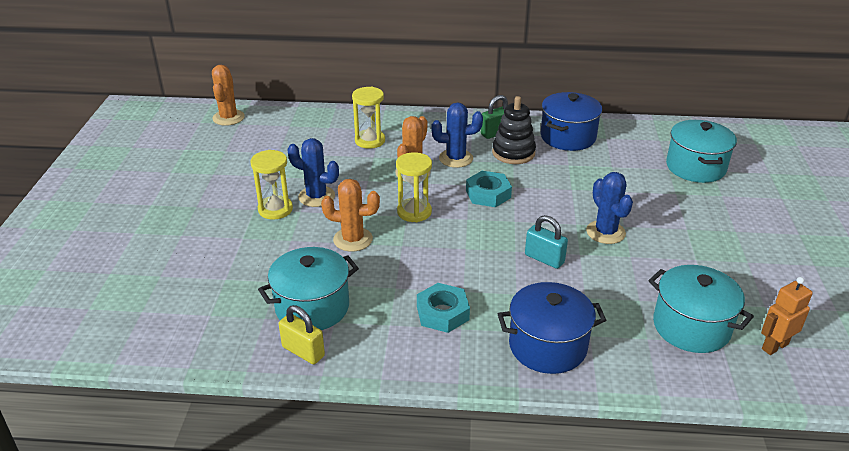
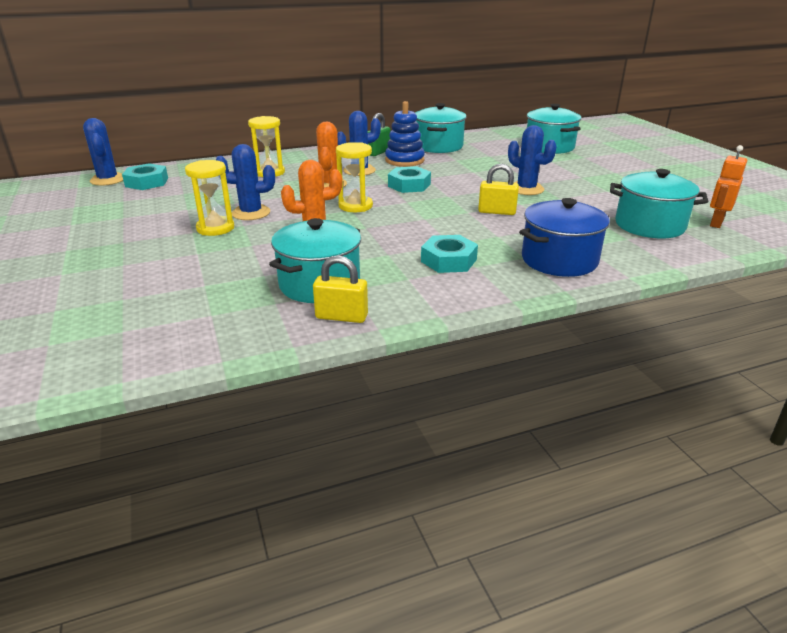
camera: 25 degrees left, 5 degrees down
(228, 118) = (108, 180): orange cactus -> blue cactus
(257, 129) = (147, 182): none -> turquoise nut
(513, 153) = (404, 160): black stacking toy -> blue stacking toy
(544, 259) = (497, 212): turquoise padlock -> yellow padlock
(568, 137) = (438, 146): blue pot -> turquoise pot

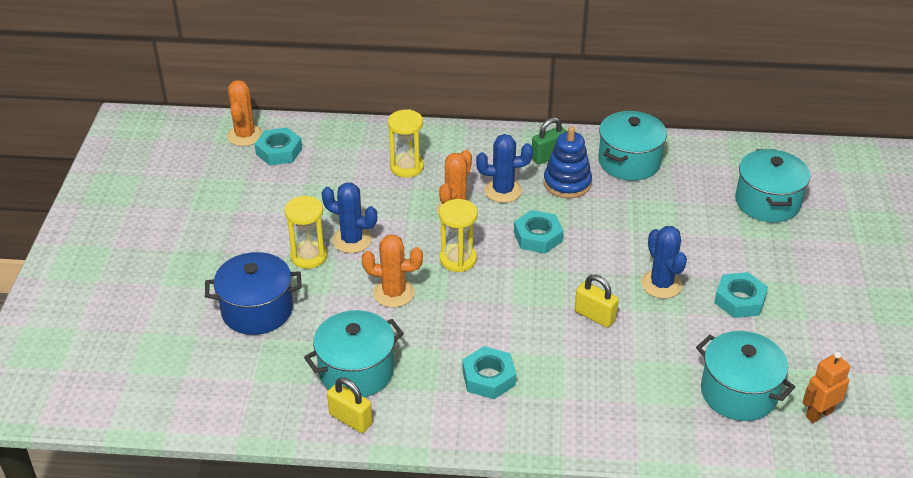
camera: 25 degrees right, 10 degrees up
(108, 180) = (245, 135): blue cactus -> orange cactus
(559, 260) = (593, 413): blue pot -> blue pot (257, 310)
(588, 186) = (739, 300): none -> turquoise nut

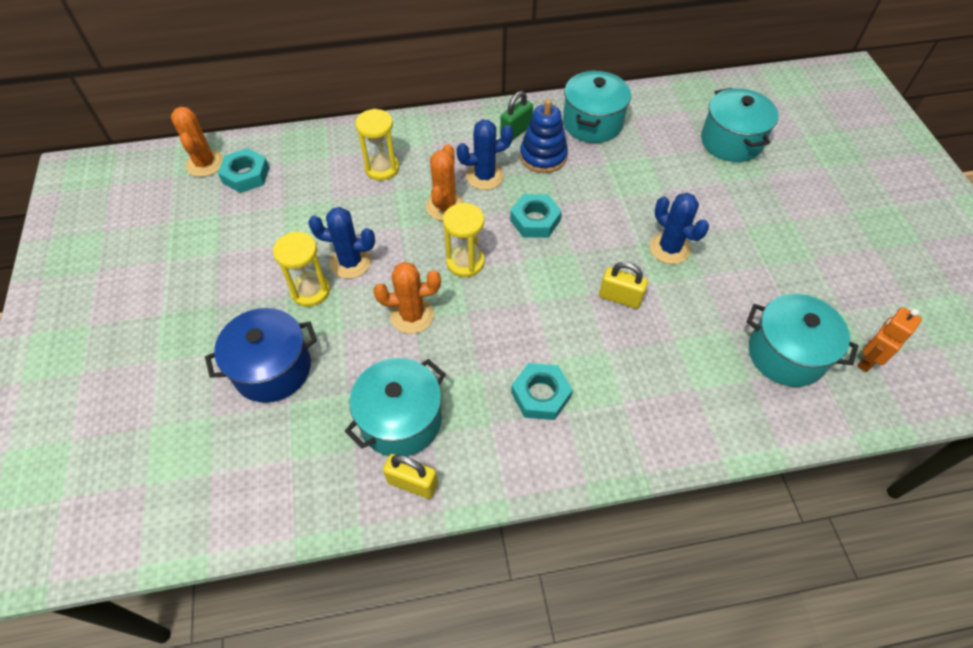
camera: 15 degrees left, 15 degrees up
(739, 300) = (747, 250): turquoise nut -> none

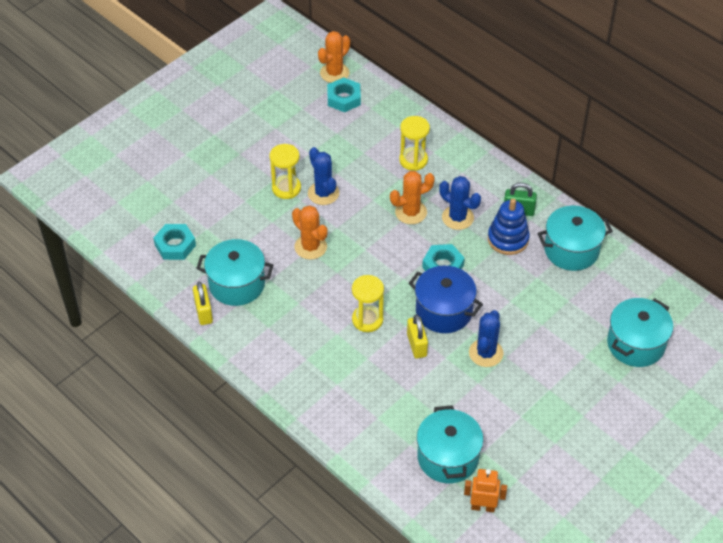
camera: 55 degrees right, 5 degrees down
(272, 369) = (221, 206): blue pot -> blue pot (444, 311)
(465, 262) = (374, 249): yellow hourglass -> yellow hourglass (367, 320)
(540, 395) = (307, 340): turquoise nut -> turquoise nut (175, 245)

